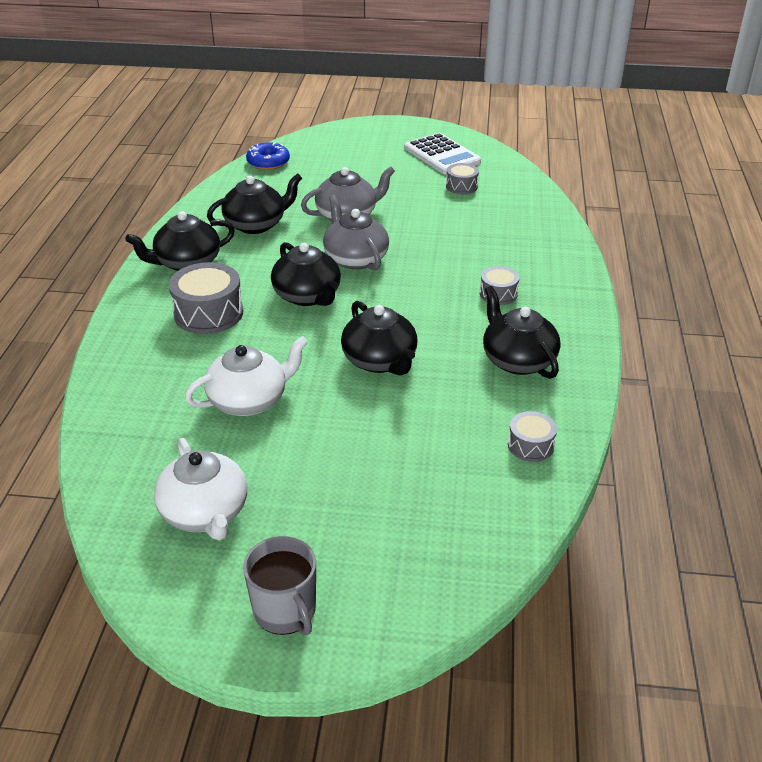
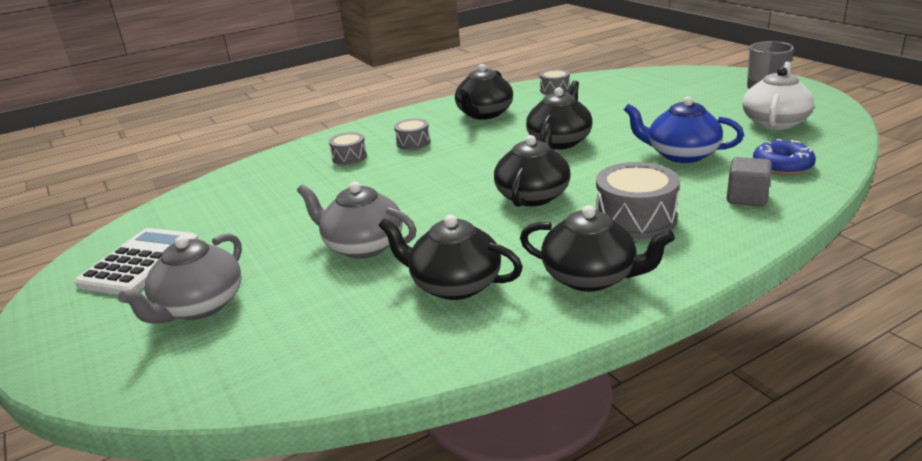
camera: 125 degrees left, 10 degrees down
(145, 374) = (746, 198): none -> grey cube
(249, 400) = (681, 154): white teapot -> blue teapot
(268, 162) = (268, 378): blue donut -> blue donut (782, 166)
(355, 258) = (442, 205): grey teapot -> grey teapot (199, 306)
(461, 186) = (224, 221): grey drum -> grey drum (349, 157)

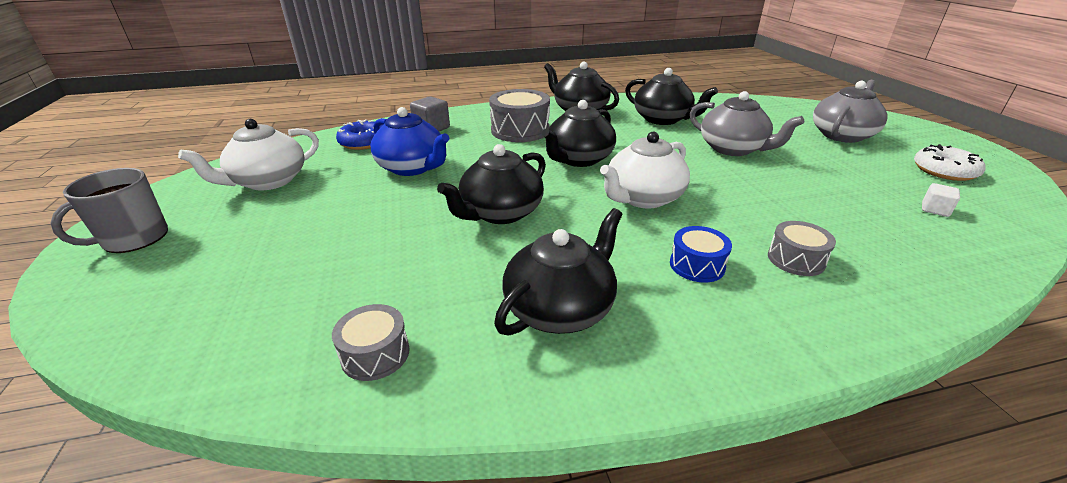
camera: 165 degrees left, 5 degrees up
(140, 263) = (944, 171): white calculator -> white donut
(210, 212) = (934, 210): none -> white cube
(413, 142) = (697, 265): grey drum -> blue drum
(456, 172) = (643, 198): none -> white teapot

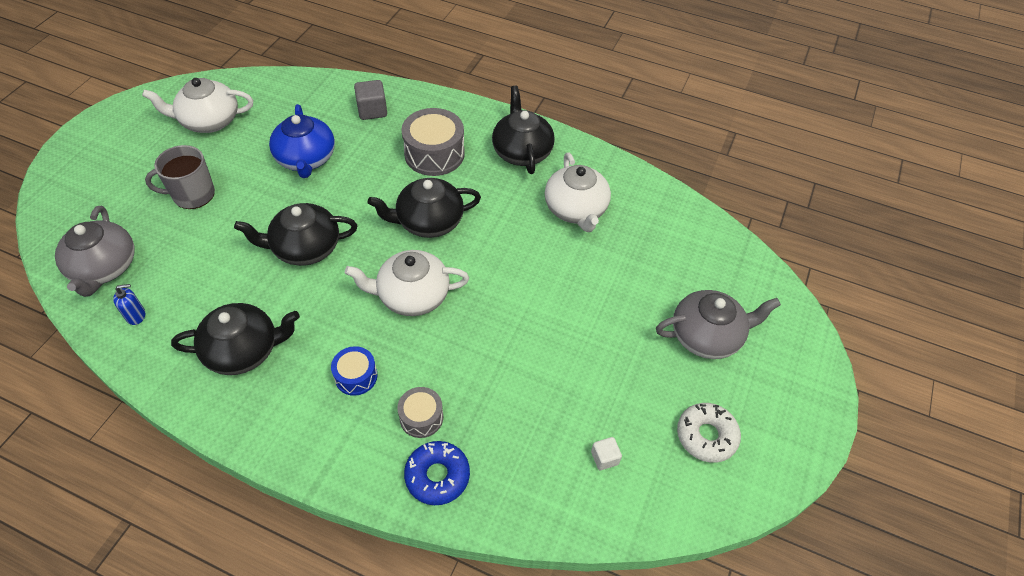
camera: 35 degrees right, 20 degrees up
(134, 238) = (104, 142): grey mug -> grey mug (192, 194)
(364, 142) = (307, 103): blue donut -> blue donut (437, 476)
(375, 354) = (136, 316): grey drum -> blue soap dispenser
(663, 119) = (576, 209): black teapot -> white teapot
(733, 149) = (570, 288): grey teapot -> grey teapot (104, 268)

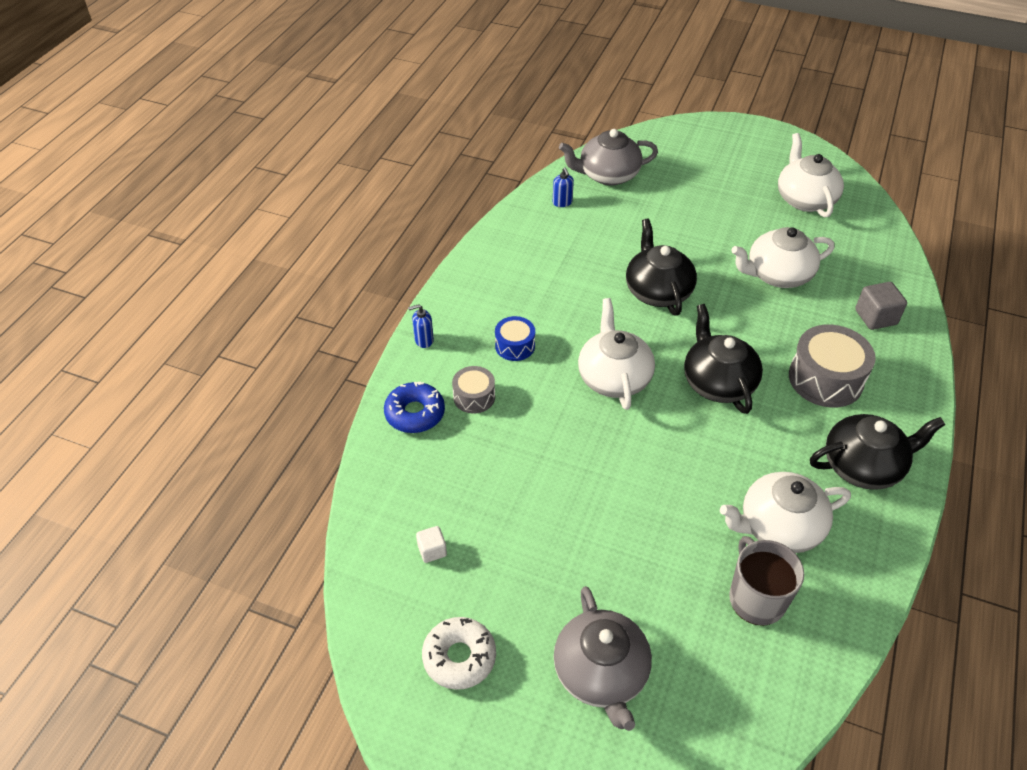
camera: 90 degrees right, 5 degrees down
(192, 194) = (704, 207): grey mug -> grey mug (756, 598)
(244, 350) = (535, 270): black teapot -> none
(306, 159) = (777, 275): blue teapot -> white teapot
(330, 468) = (423, 340): none -> blue soap dispenser

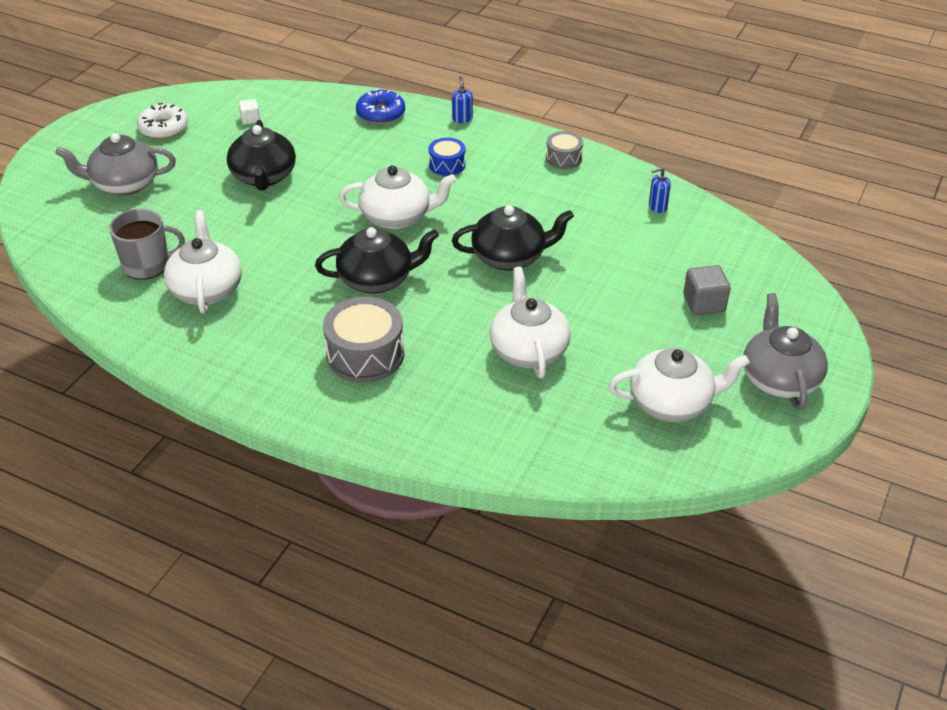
camera: 95 degrees right, 5 degrees down
(474, 397) = (391, 141): grey drum -> grey drum (563, 158)
(608, 175) = (710, 243): grey teapot -> grey teapot (779, 379)
(863, 466) = (251, 356): black teapot -> black teapot (264, 177)
(875, 317) = (449, 416): grey cube -> grey cube (704, 303)

